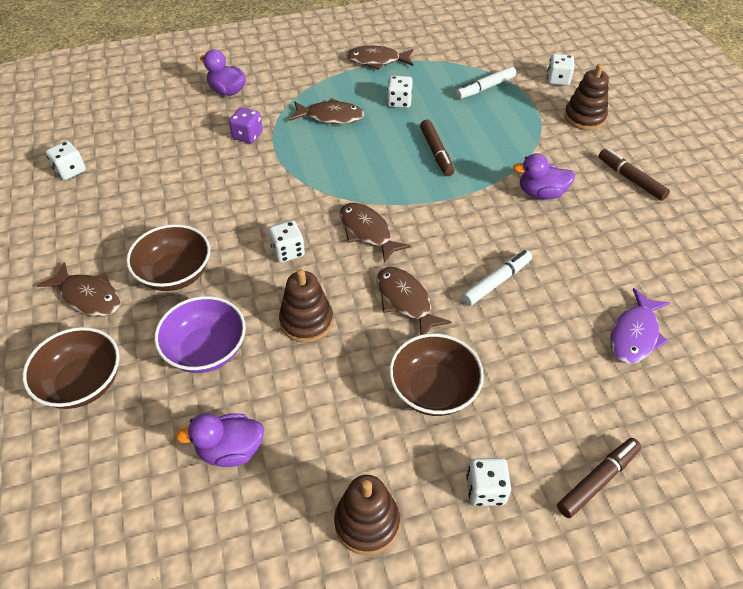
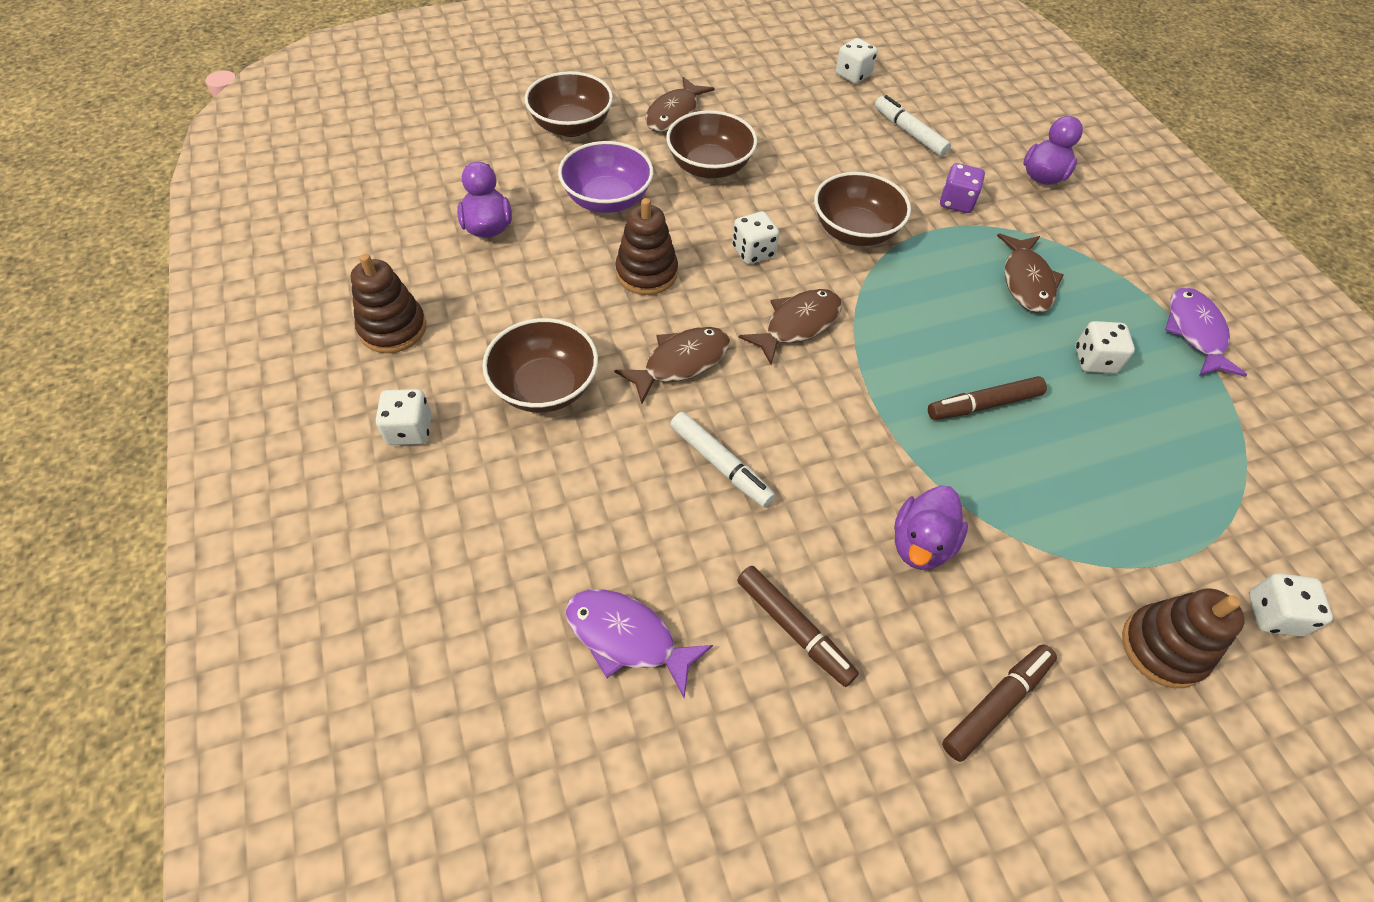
camera: 85 degrees right, 5 degrees up
(272, 191) = (855, 231): none -> brown bowl
(377, 61) = (1195, 332): brown fish -> purple fish
(485, 88) = (1187, 484): white marker -> white marker (909, 132)
(541, 193) = (921, 544): purple duck -> purple duck turned 150 degrees counterclockwise
(597, 480) = (401, 547): brown marker -> brown marker (794, 629)

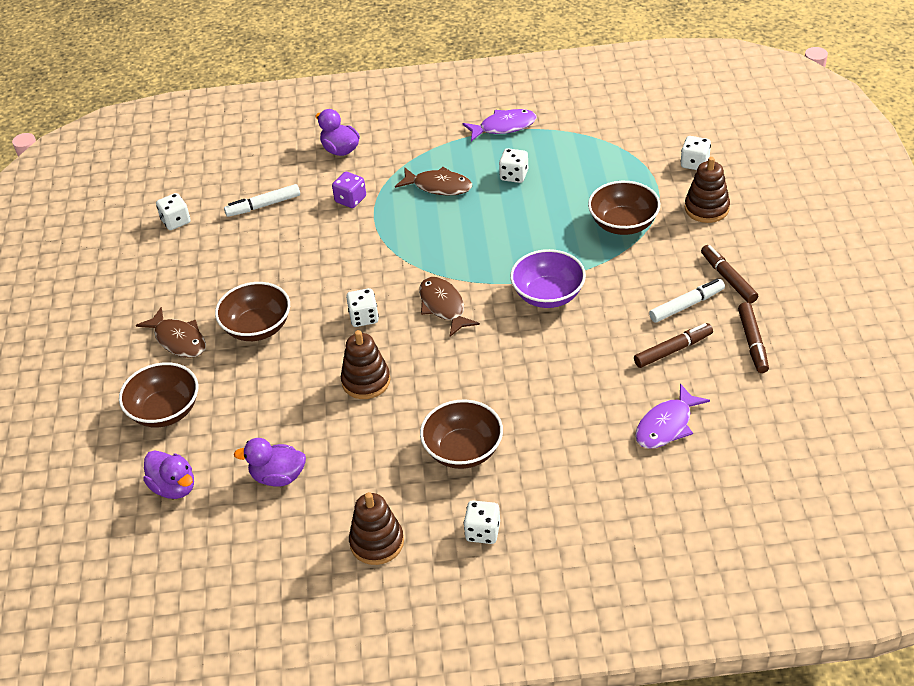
camera: 70 degrees left, 10 degrees down
(607, 199) = (273, 396): purple bowl -> purple bowl (548, 295)
(681, 362) = (461, 373): brown fish -> none
(720, 464) = (552, 365): white marker -> white marker (686, 305)
(855, 231) = (361, 259): brown bowl -> brown bowl (623, 224)
(921, 544) = (628, 285): purple duck -> purple duck (174, 487)
(983, 405) = (535, 233): brown marker -> brown marker (752, 342)
(1195, 332) = (504, 127): purple fish -> purple fish turned 150 degrees clockwise

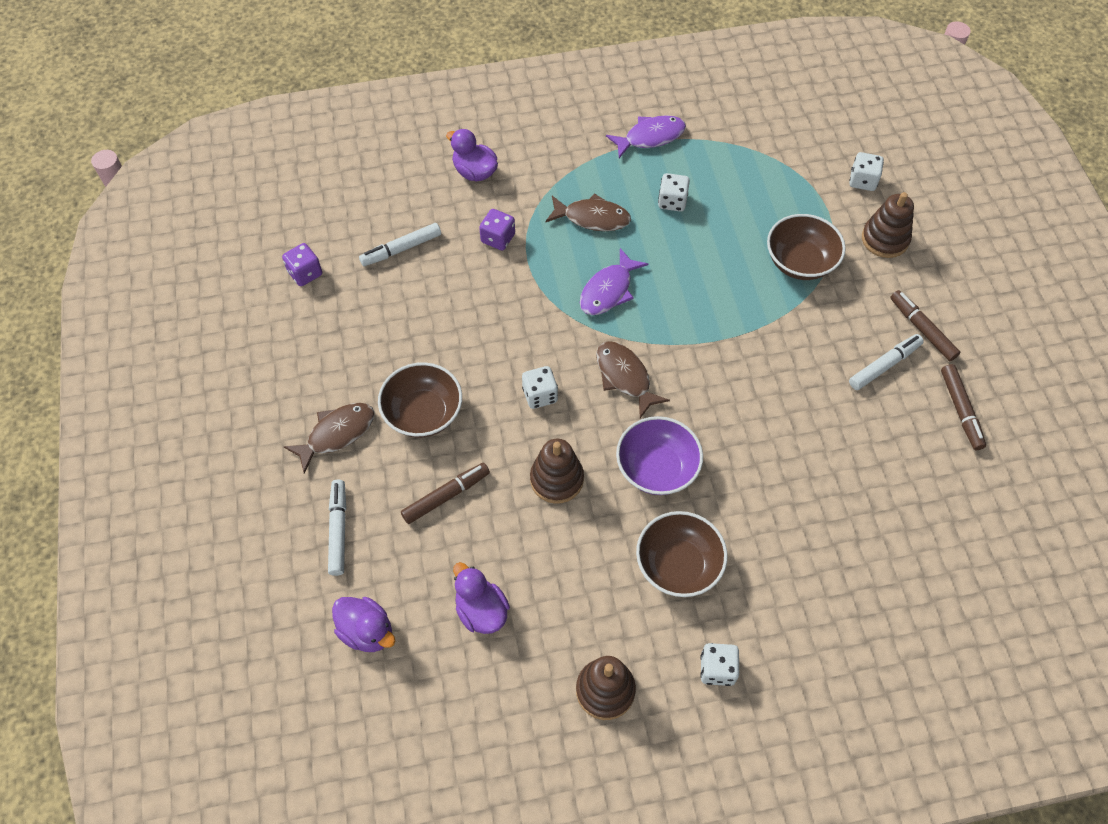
camera: 10 degrees left, 15 degrees up
(165, 411) = (338, 530): brown bowl -> white marker
(176, 221) = (305, 273): white dice -> purple dice
(178, 340) = (337, 434): brown fish -> brown fish turned 75 degrees counterclockwise
(278, 477) = (481, 610): purple duck -> purple duck turned 60 degrees clockwise
(548, 295) = (735, 358): purple bowl -> purple bowl (657, 468)
(666, 425) = (888, 521): purple fish -> purple fish (608, 290)
(673, 350) = (879, 424): brown marker -> brown marker (446, 496)

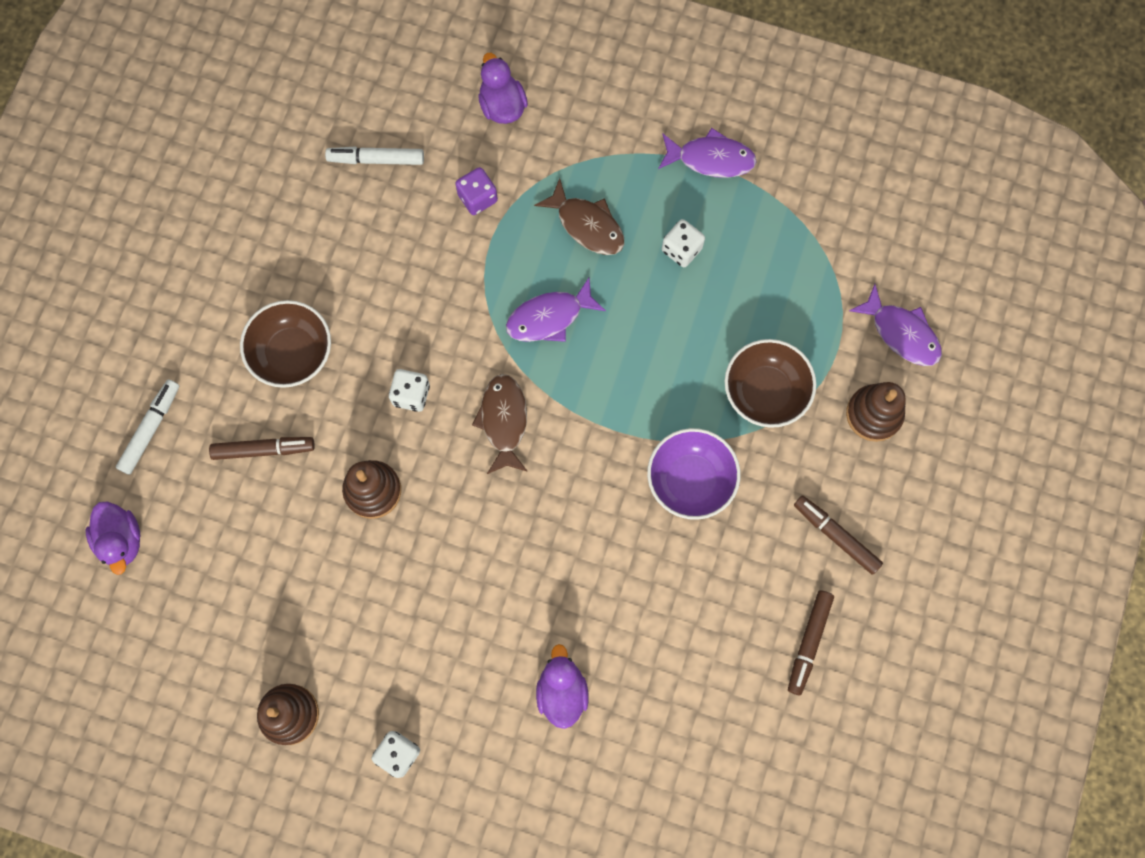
camera: 30 degrees right, 15 degrees up
(305, 273) = (269, 137): purple dice -> none
(337, 434) = (203, 330): brown fish -> none
(481, 610) = (229, 578): purple duck -> purple duck (562, 691)
(657, 468) = (471, 533): purple bowl -> purple bowl (690, 480)
(678, 565) = (428, 638): brown bowl -> none
(862, 181) = (901, 333): white dice -> purple fish
(884, 365) = (767, 553): white marker -> none
(922, 329) = (836, 536): brown marker -> brown marker turned 45 degrees counterclockwise

